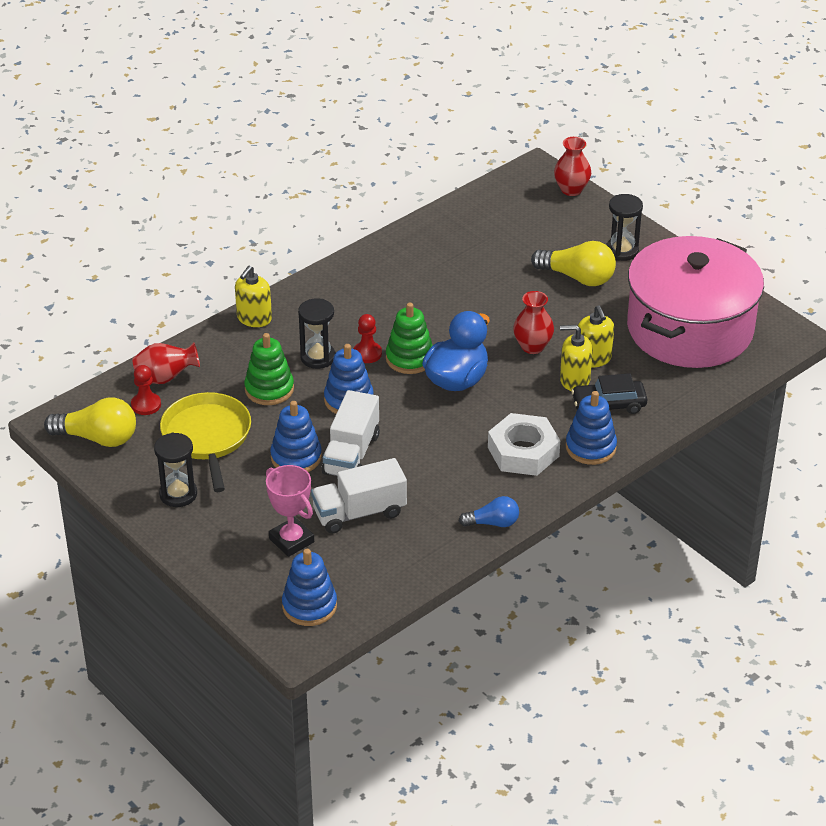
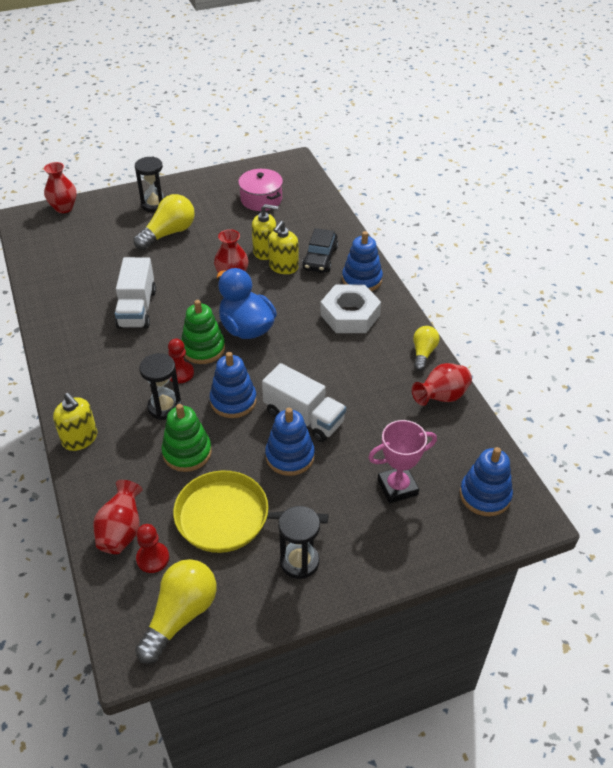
camera: 70 degrees left, 5 degrees up
(359, 512) = (380, 431): white truck -> white truck (137, 309)
(431, 550) = (441, 397): none -> red vase
(493, 523) = (423, 353): blue light bulb -> yellow light bulb
(690, 329) = (261, 199): pink pot -> pink pot, size x0.43

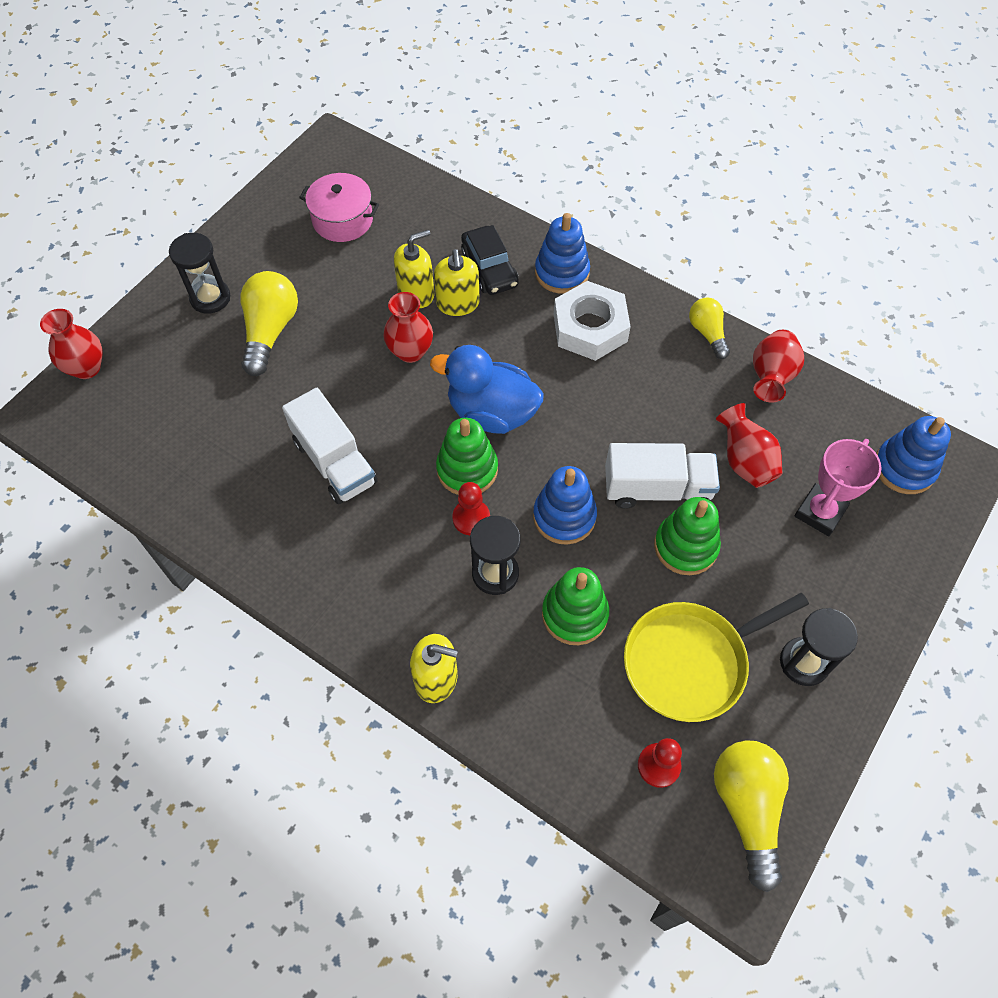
camera: 35 degrees left, 15 degrees up
(122, 531) = (596, 758): red vase -> red vase (744, 461)
(290, 456) = (685, 546): blue stacking toy -> green stacking toy

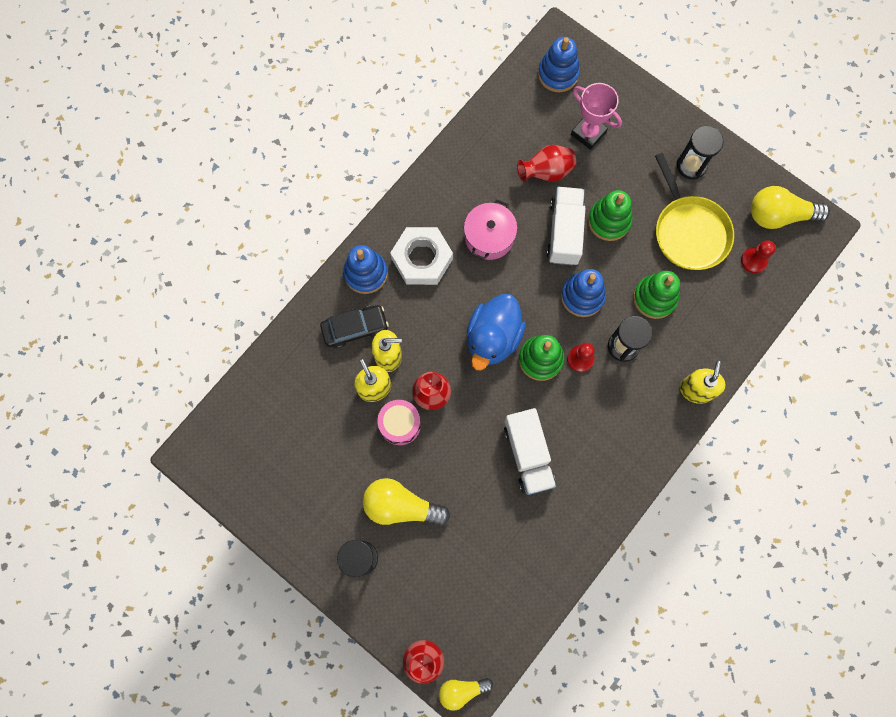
camera: 85 degrees left, 15 degrees up
(334, 462) = (528, 455): white truck -> white truck turned 105 degrees clockwise
(342, 220) = (287, 446): pink pot -> pink pot (489, 237)
(371, 322) = (400, 424): none -> pink drum
(707, 333) = (435, 176): yellow light bulb -> yellow light bulb (462, 690)
(770, 377) = (478, 141): red vase -> none

